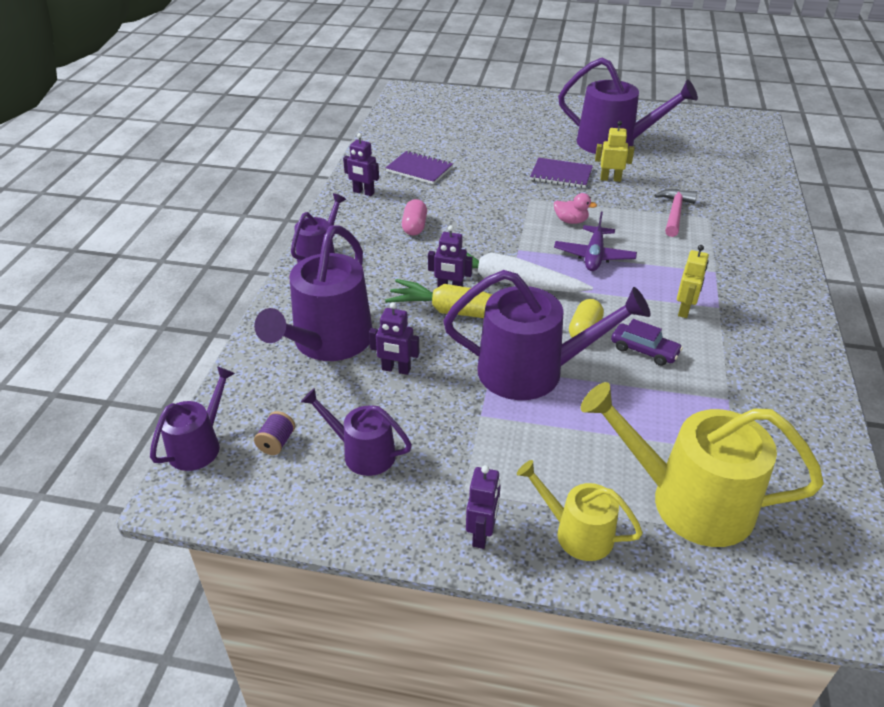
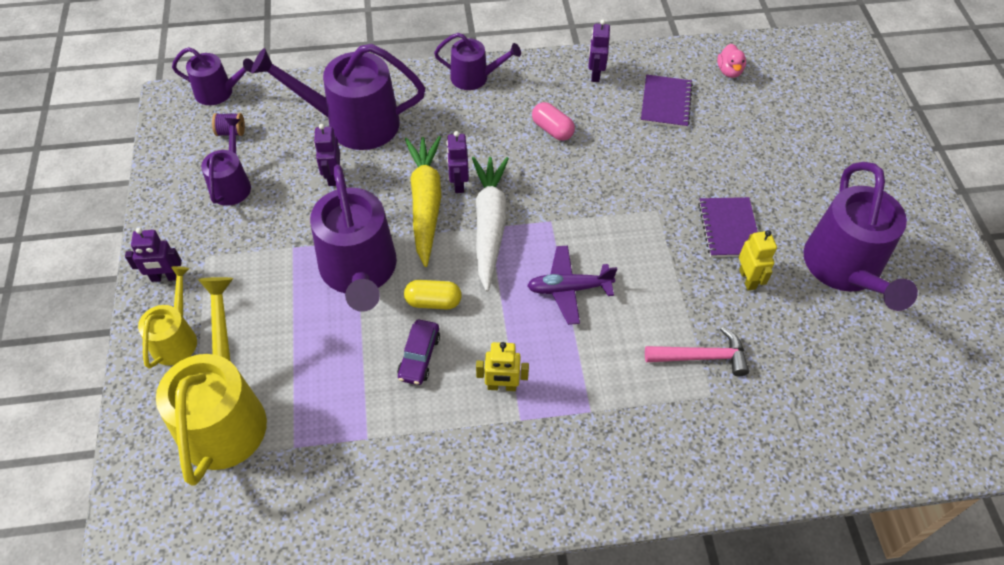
camera: 70 degrees right, 15 degrees up
(414, 227) = (552, 129): pink capsule -> pink capsule turned 60 degrees clockwise
(571, 221) = (629, 256): pink duck -> pink duck (729, 71)

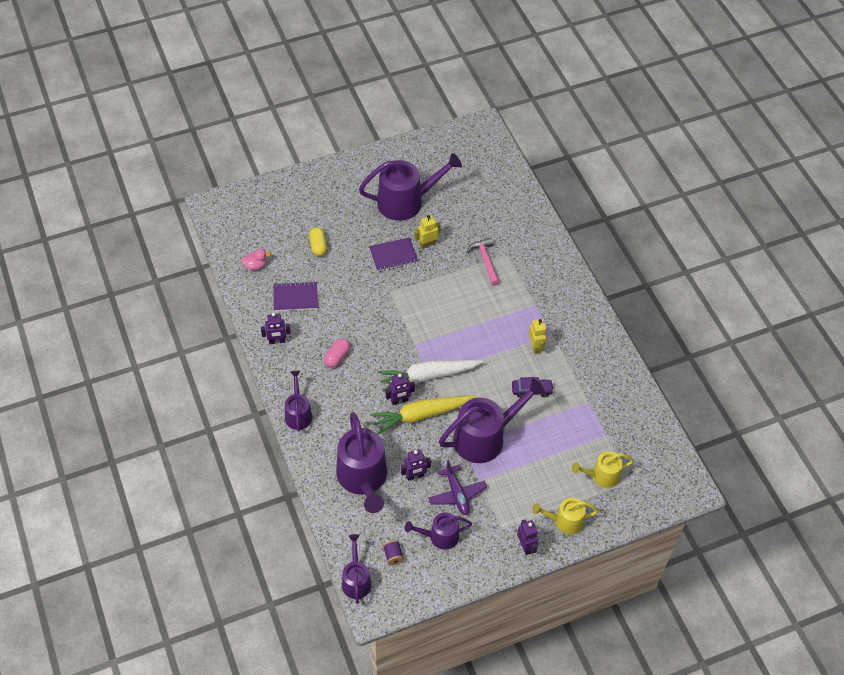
camera: 105 degrees left, 0 degrees up
(224, 415) = (602, 476): yellow watering can -> yellow watering can, size x0.55
(433, 302) = (493, 392): yellow capsule -> yellow capsule (318, 246)
(569, 289) = (462, 327): purple plane -> purple plane (457, 494)

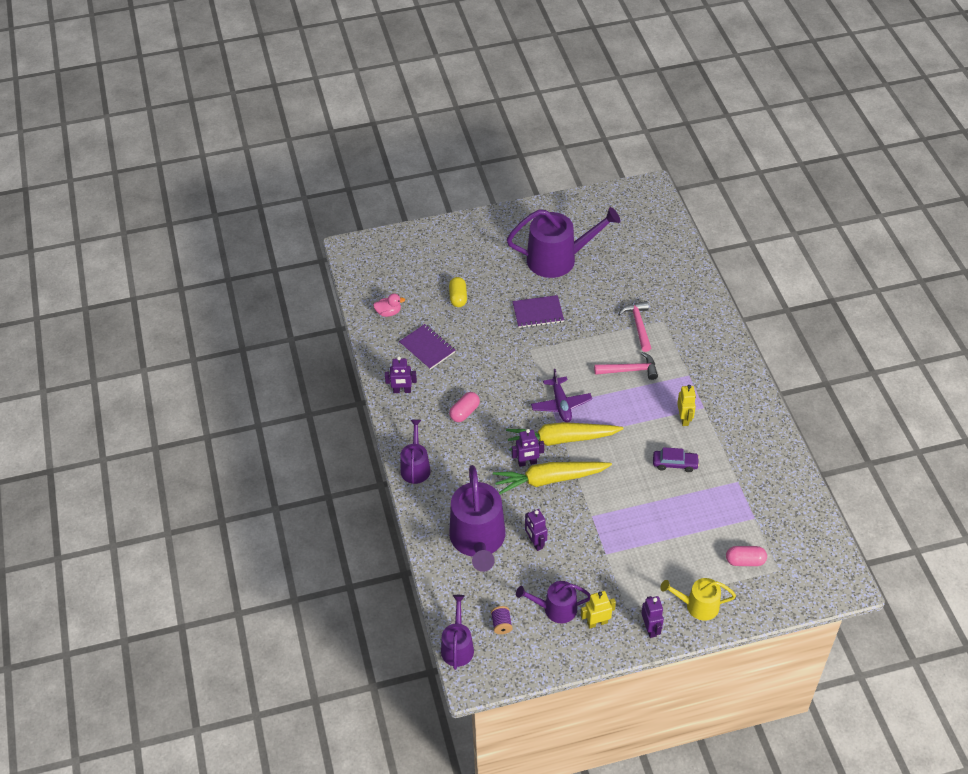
camera: 10 degrees right, 5 degrees down
(295, 297) = (427, 348): purple notebook -> purple notebook turned 45 degrees clockwise
(415, 476) = (535, 543): purple robot -> purple robot turned 75 degrees clockwise
(427, 244) = (576, 304): yellow robot -> yellow robot (597, 622)
(428, 376) = (561, 439): white carrot -> yellow carrot
(457, 494) = (579, 566): purple plane -> purple plane (561, 404)
(482, 304) = (629, 370): none -> pink hammer
(484, 437) = (617, 509): purple watering can -> none
(602, 476) = (745, 561): yellow watering can -> pink capsule

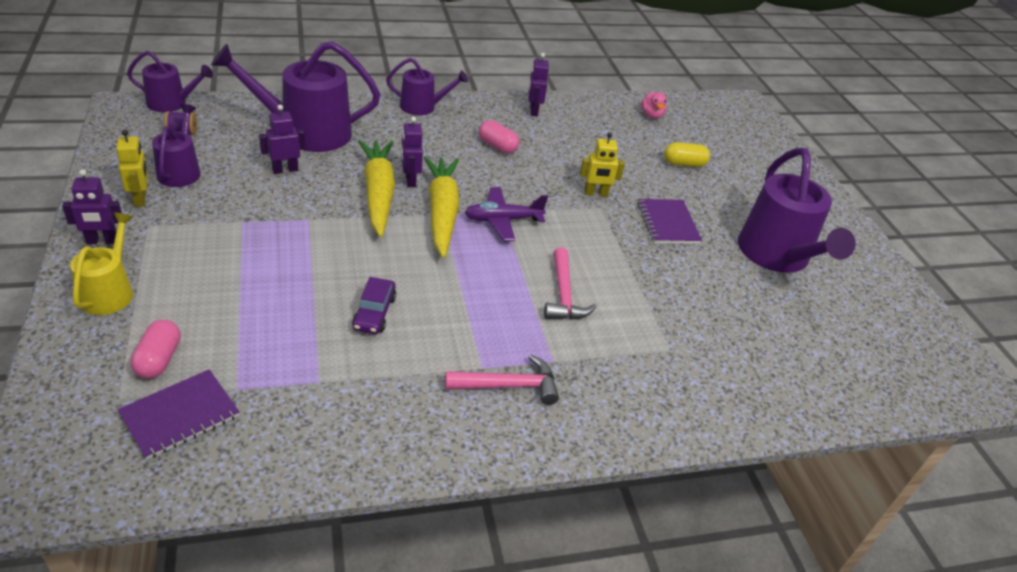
camera: 85 degrees right, 10 degrees down
(427, 348) = (599, 133): purple notebook -> purple notebook (180, 415)
(638, 325) = (657, 319): pink hammer -> pink hammer (508, 386)
(684, 419) = (461, 339): yellow robot -> yellow robot (596, 194)

